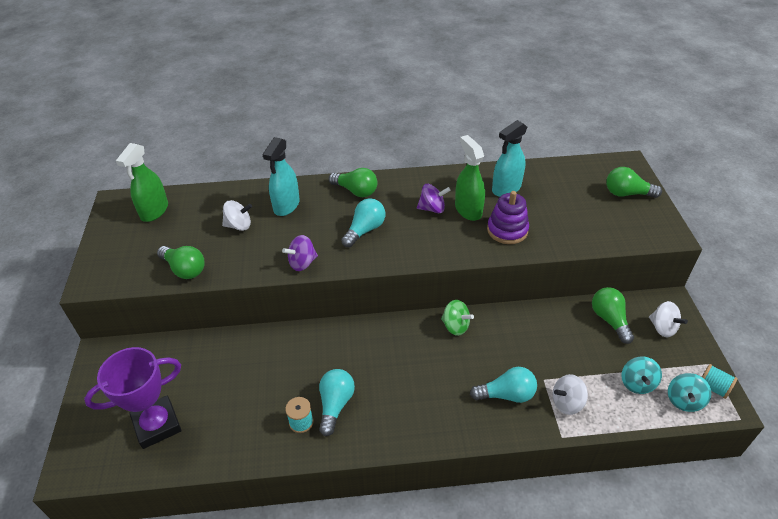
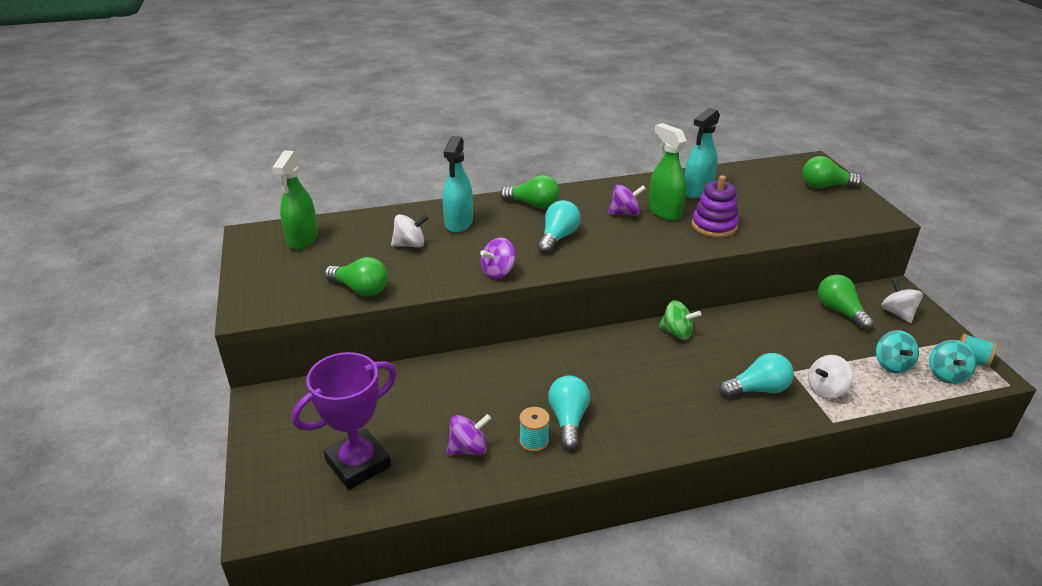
camera: 10 degrees left, 10 degrees down
(246, 422) = (468, 449): none -> purple spinning top
(662, 328) = (897, 313): white spinning top -> white spinning top turned 150 degrees counterclockwise

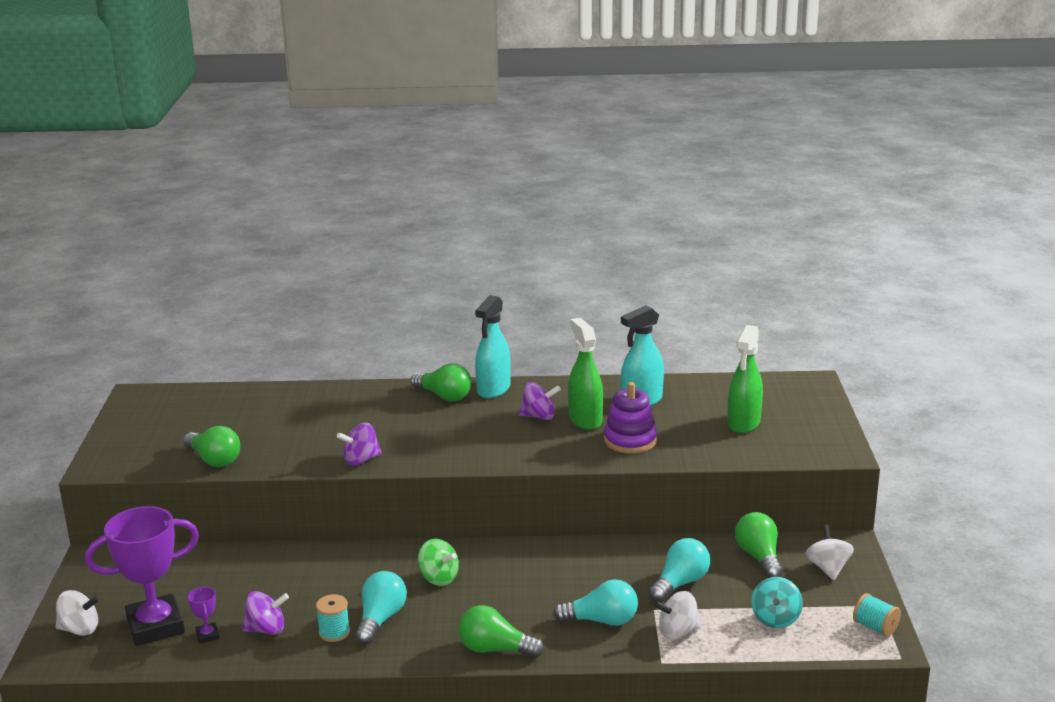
camera: 15 degrees right, 10 degrees down
(302, 239) = (184, 405): green spray bottle -> green spray bottle (743, 423)
(410, 245) = (288, 423): white spinning top -> white spinning top (80, 629)
(415, 465) = (207, 635): none -> purple trophy
(458, 223) = (352, 406): turquoise spray bottle -> turquoise spray bottle (493, 389)
(558, 237) = (447, 433): turquoise light bulb -> turquoise light bulb (680, 583)
(677, 333) = (552, 554): green spinning top -> green spinning top (438, 578)
(824, 186) = (800, 412): green light bulb -> green light bulb (495, 649)
(946, 375) = (832, 637): turquoise spinning top -> none

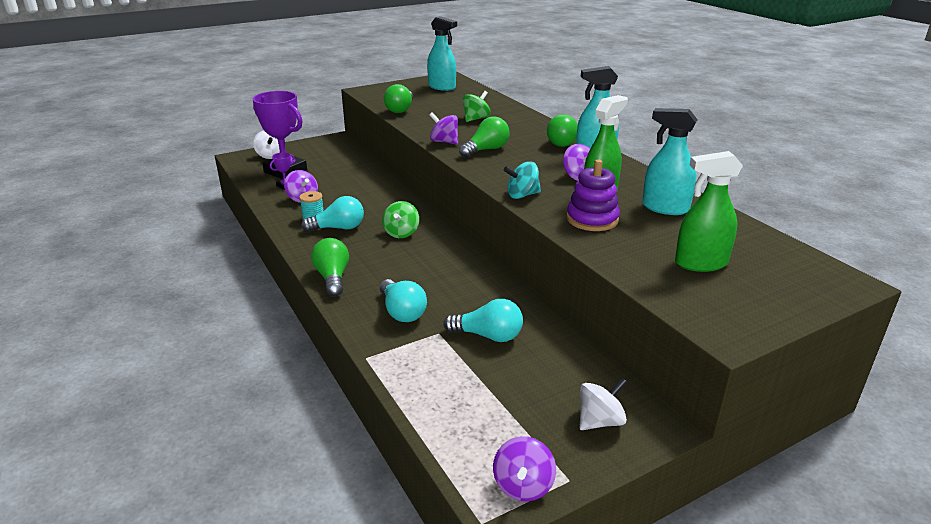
camera: 60 degrees right, 5 degrees up
(170, 411) = (442, 87): none -> turquoise spray bottle
(315, 421) = (476, 119): none -> green spinning top
(677, 632) = (415, 354): white spinning top -> none
(759, 557) = (573, 370): green light bulb -> green light bulb (486, 150)
(775, 619) = (480, 407): turquoise spinning top -> turquoise spinning top (522, 195)
(875, 627) = (523, 485): turquoise spool -> purple spinning top

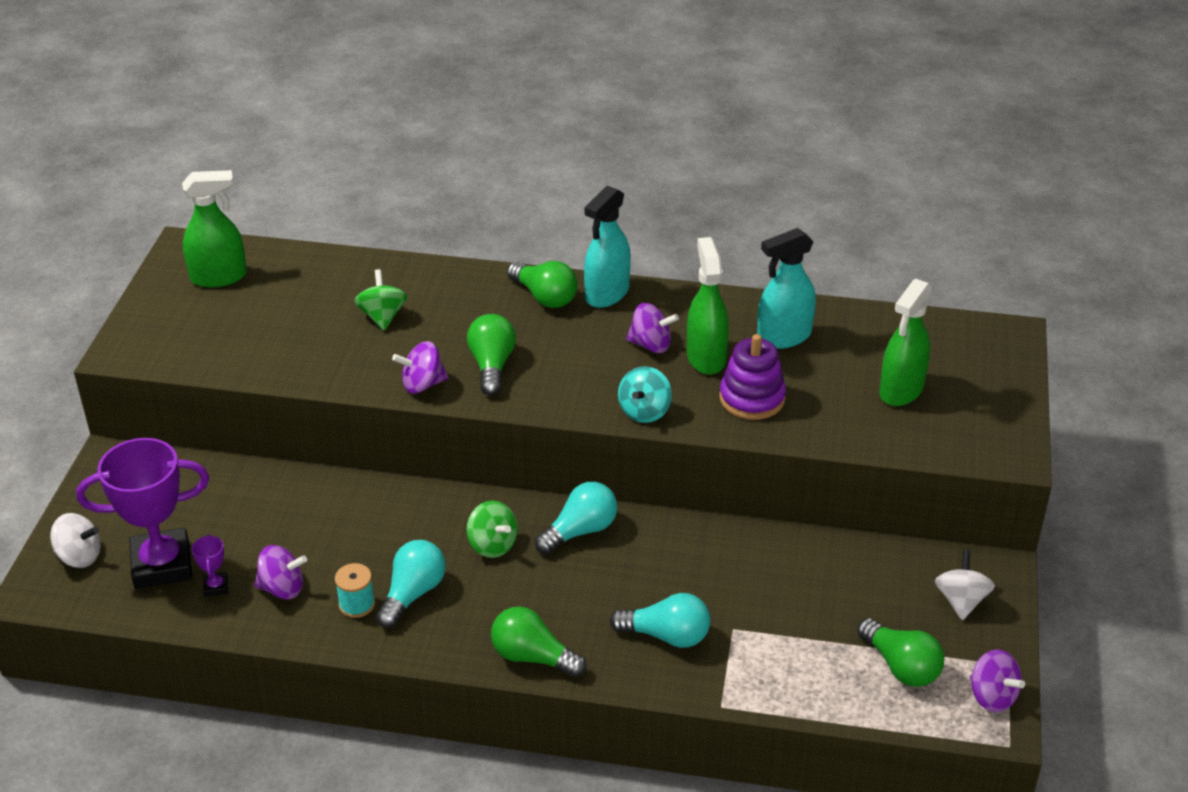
camera: 50 degrees left, 10 degrees up
(400, 109) = (254, 360): green light bulb -> green light bulb (901, 666)
(442, 87) = (219, 277): turquoise spray bottle -> green spray bottle
(488, 336) = (774, 595): turquoise light bulb -> turquoise light bulb (580, 531)

